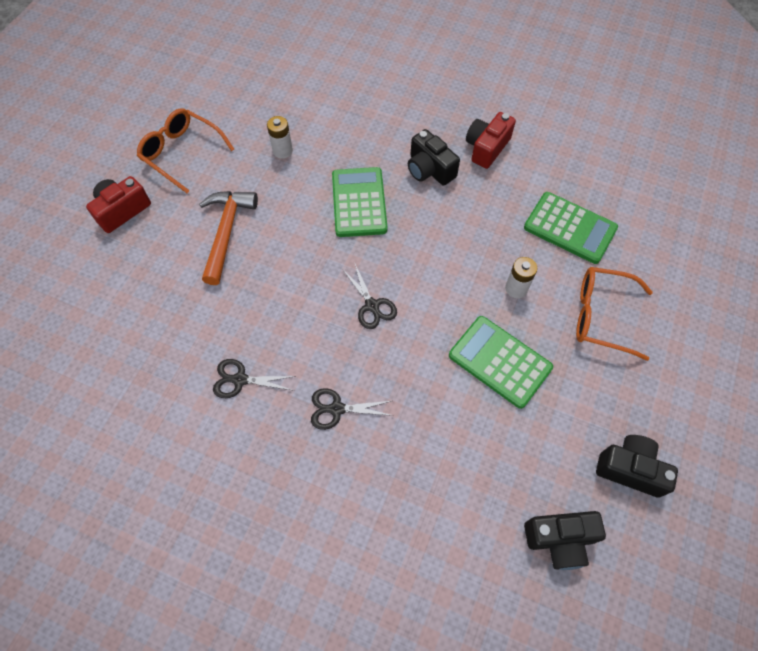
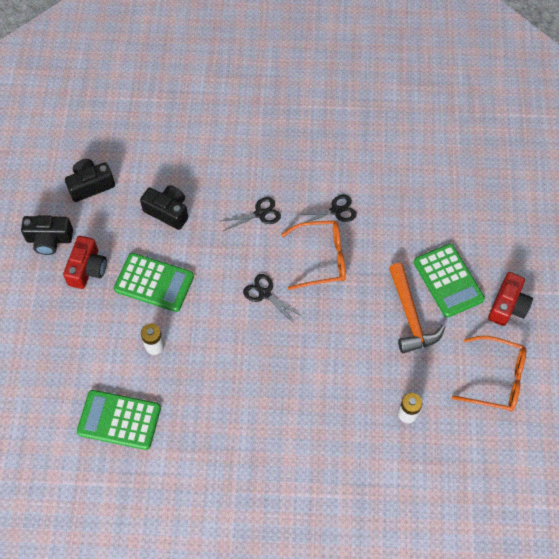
camera: 160 degrees right, 0 degrees up
(359, 202) = (313, 382): green calculator -> green calculator (448, 281)
(429, 169) = (263, 441): black camera -> black camera (168, 211)
(486, 148) = (216, 486): red camera -> red camera (87, 269)
(601, 316) = (81, 345): orange glasses -> orange glasses (321, 258)

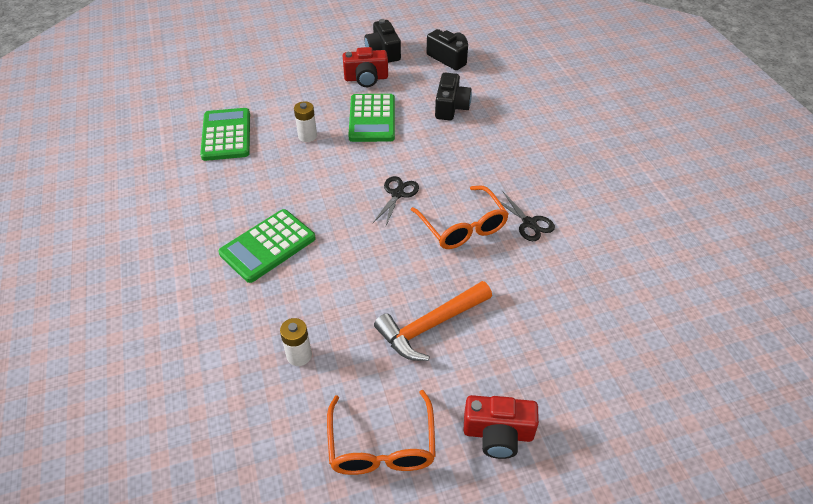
camera: 70 degrees right, 15 degrees down
(260, 214) = (487, 167): black scissors -> none
(448, 281) = (499, 353): green calculator -> green calculator (268, 246)

